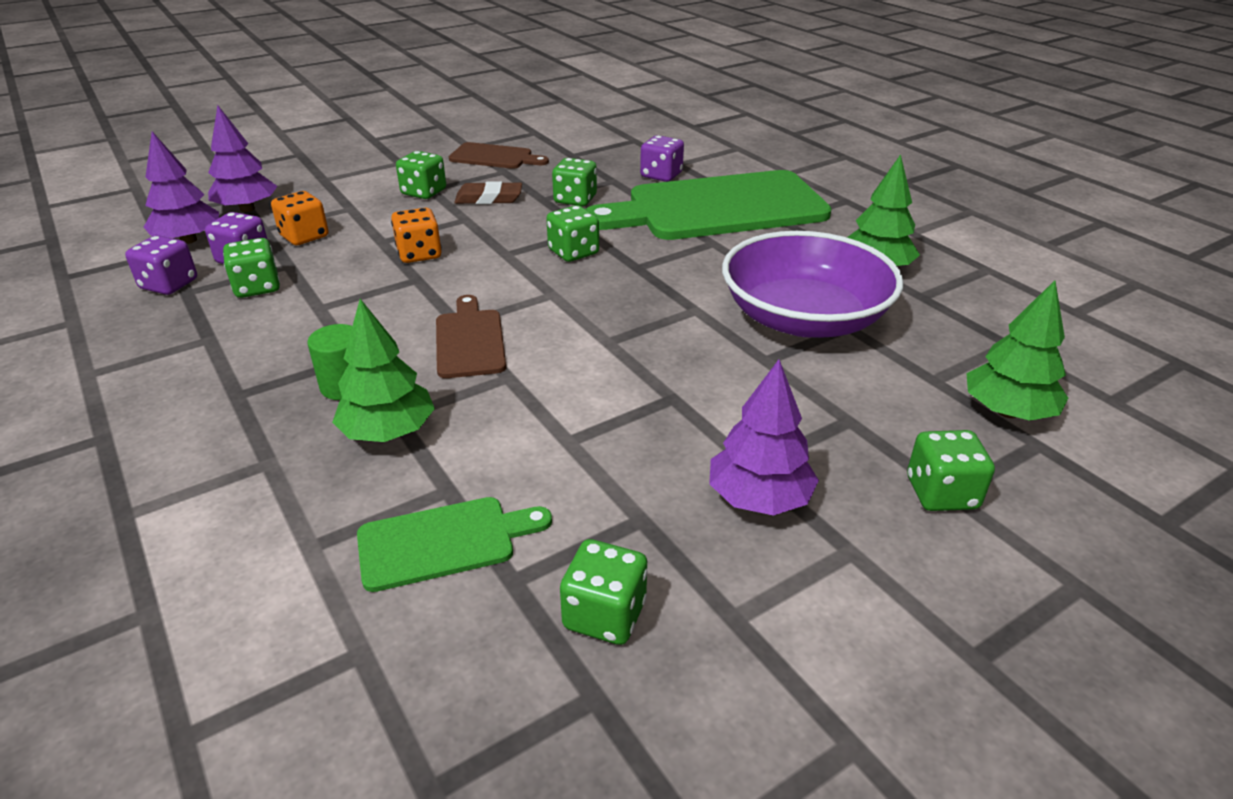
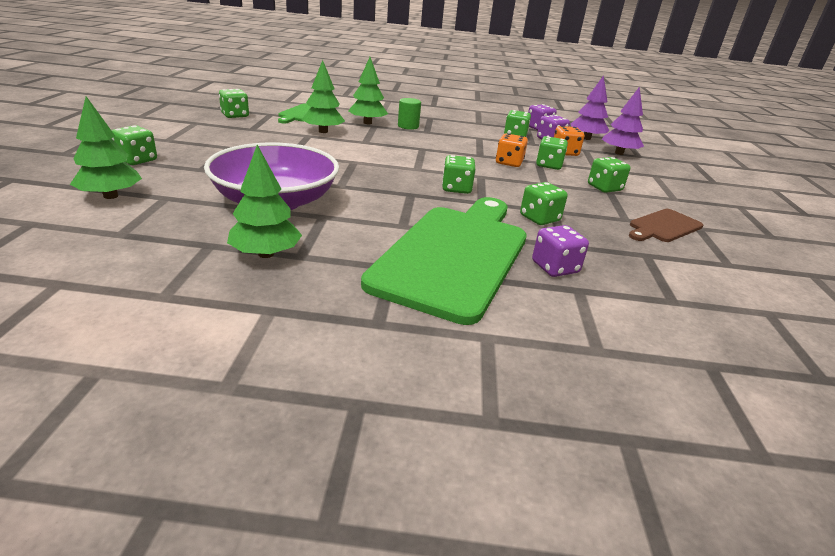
camera: 125 degrees right, 5 degrees down
(387, 232) = (548, 165): none -> green dice
(470, 340) = (404, 146): brown cutting board -> none
(489, 198) = (572, 198): brown eraser -> none
(522, 441) = (323, 131): none -> green tree
(759, 498) = (216, 141): purple tree -> none

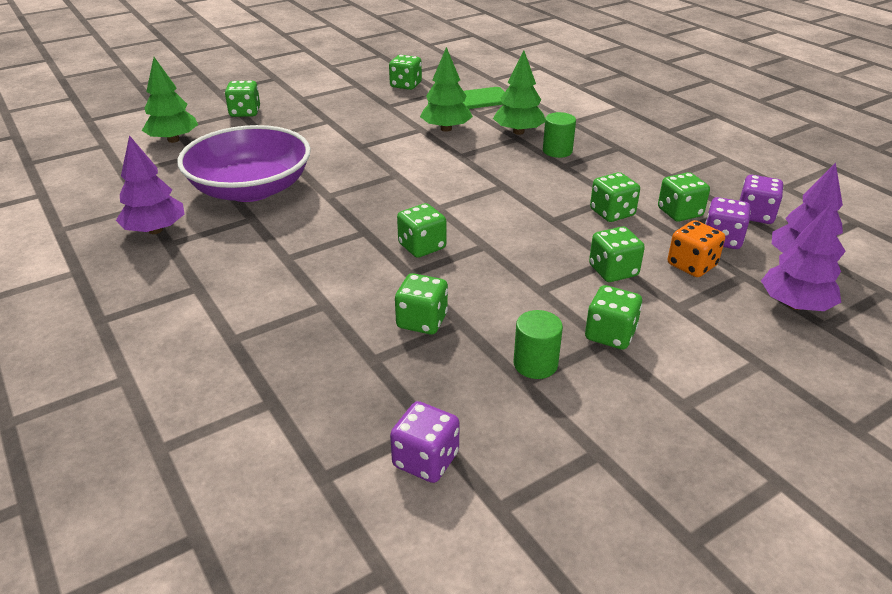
camera: 55 degrees right, 5 degrees up
(266, 254) = (155, 230): green tree -> purple tree
(455, 255) = (259, 306): green cutting board -> none
(493, 144) = (612, 213): none -> green dice
(509, 163) = (565, 244): orange dice -> none
(555, 267) = (305, 371): purple dice -> purple dice (426, 460)
(613, 211) = (535, 364): none -> green cylinder
(663, 226) = (547, 419): brown cutting board -> none

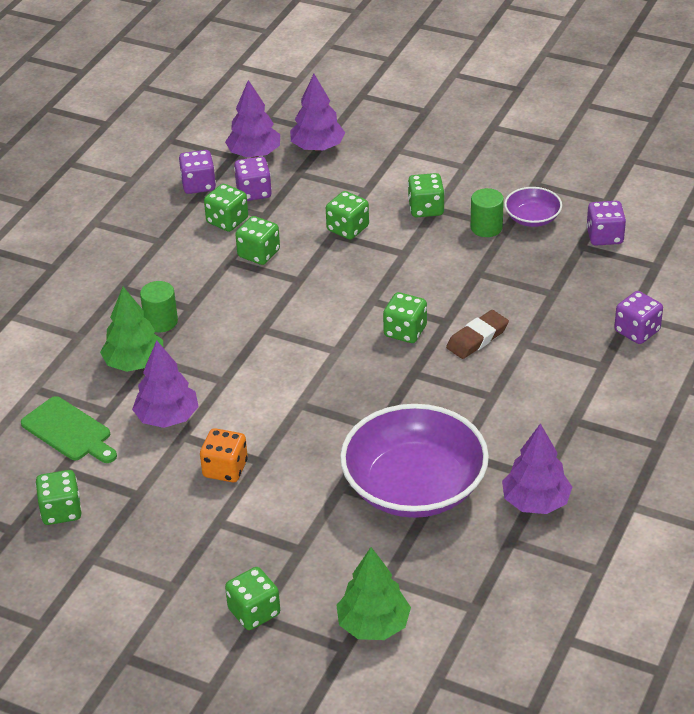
camera: 120 degrees left, 5 degrees up
(242, 390) = (637, 331): none -> purple dice
(365, 280) = (477, 338): none -> brown eraser
(422, 321) = (494, 290): green dice -> none
(446, 129) = (167, 417): green tree -> purple tree
(522, 411) = (532, 218): none -> purple bowl
(692, 265) = (306, 197): orange dice -> orange dice (225, 469)

